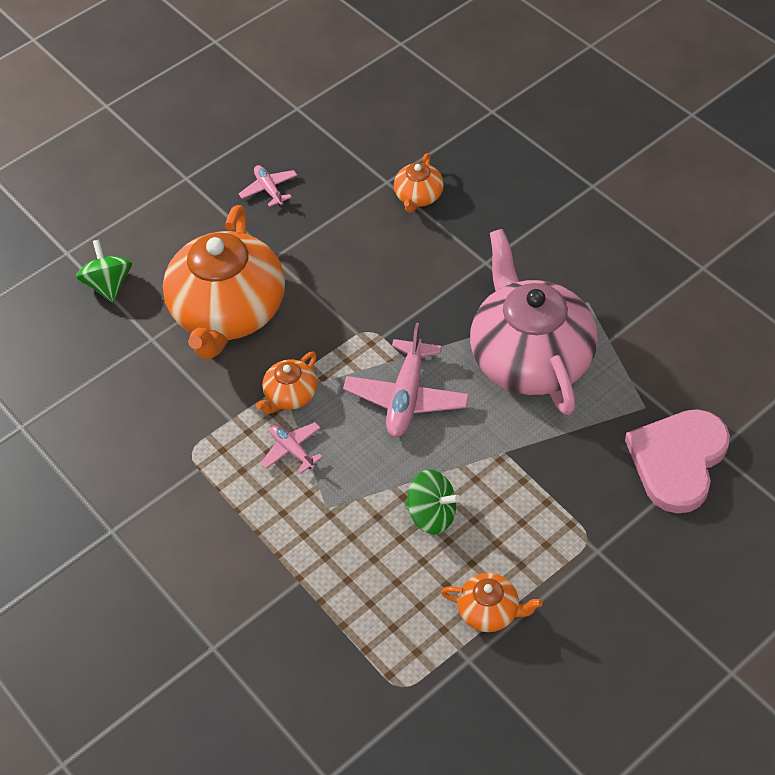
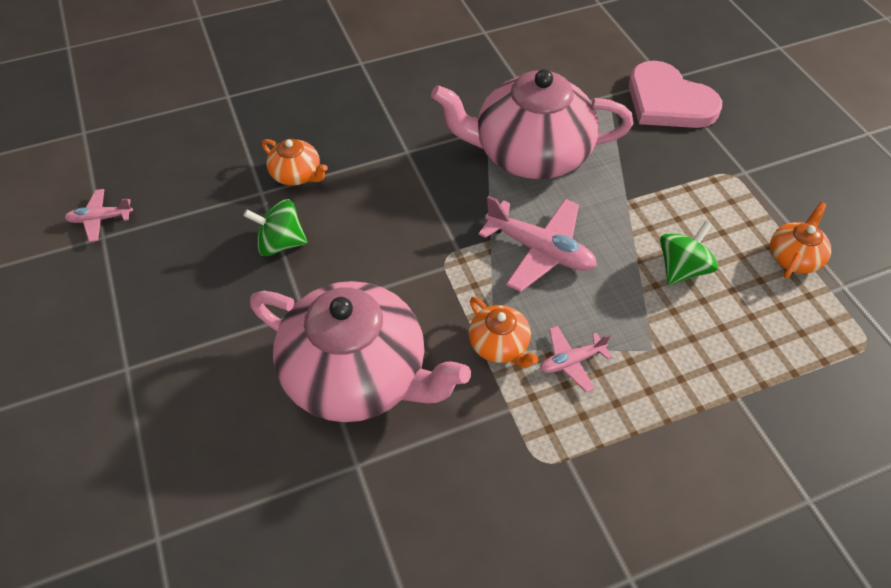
camera: 75 degrees left, 0 degrees up
(109, 285) = (244, 497): green spinning top -> green spinning top (280, 243)
(228, 312) = (358, 374): orange teapot -> pink teapot
(269, 189) = (203, 292): pink plane -> pink plane (100, 219)

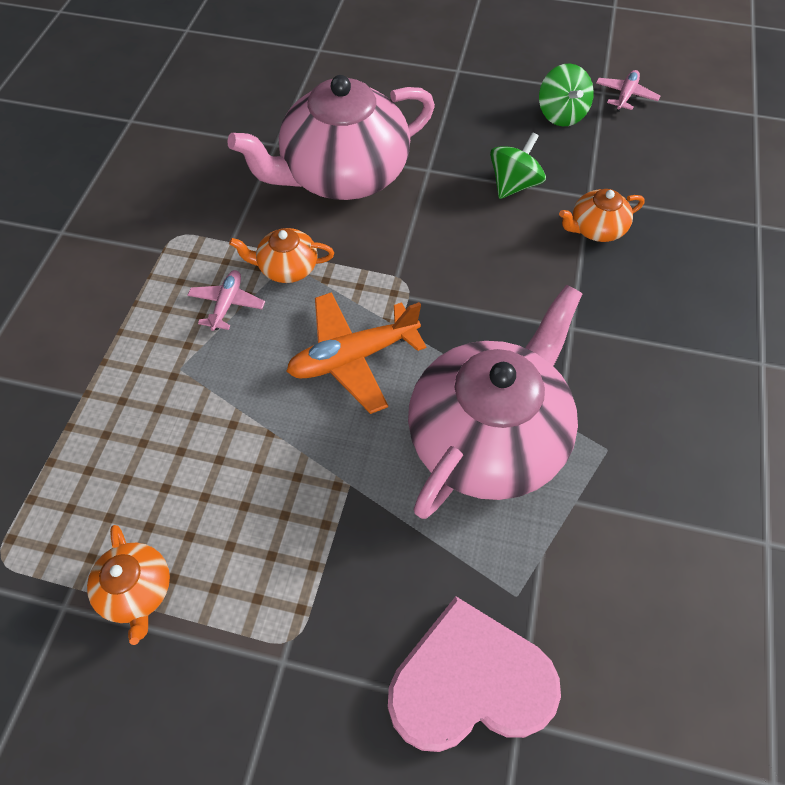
camera: 125 degrees right, 5 degrees up
(540, 250) = (353, 357): pink plane -> orange plane
(682, 269) = (227, 463): green spinning top -> green spinning top (561, 114)

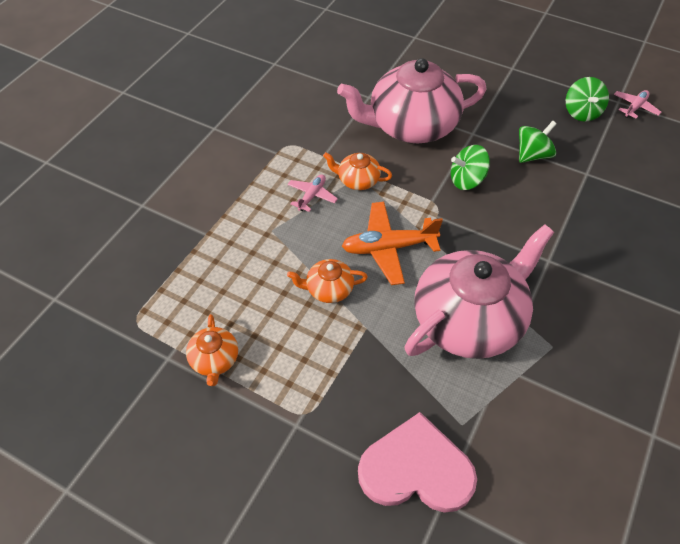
camera: 15 degrees right, 5 degrees down
(436, 237) = (467, 180): none -> green spinning top
(596, 229) = (586, 197): orange teapot -> orange teapot (328, 289)

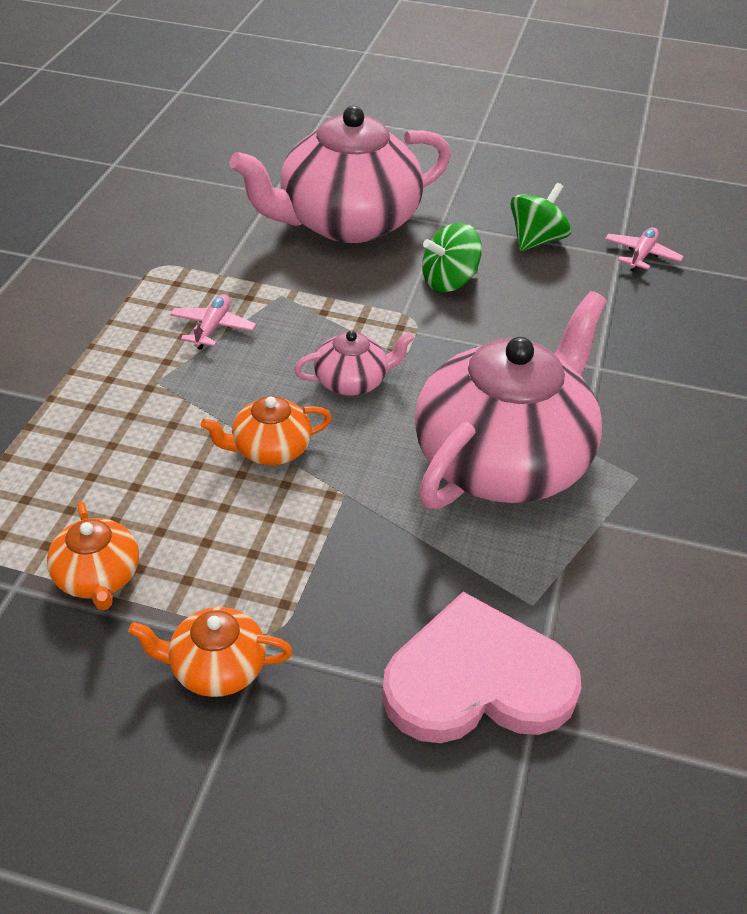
camera: 15 degrees left, 10 degrees down
(357, 180) = (281, 299): orange teapot -> orange teapot (216, 668)
(388, 248) = (352, 381): orange plane -> pink teapot
(581, 112) = (590, 183): green spinning top -> none
(635, 107) = (661, 171): pink plane -> pink plane (641, 255)

